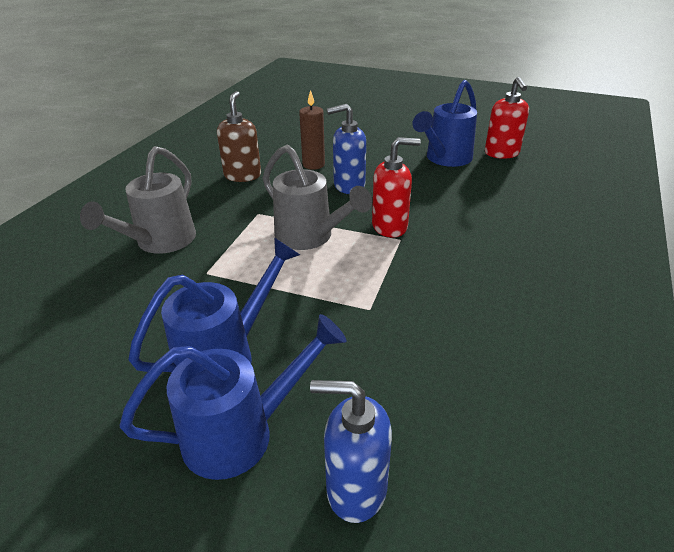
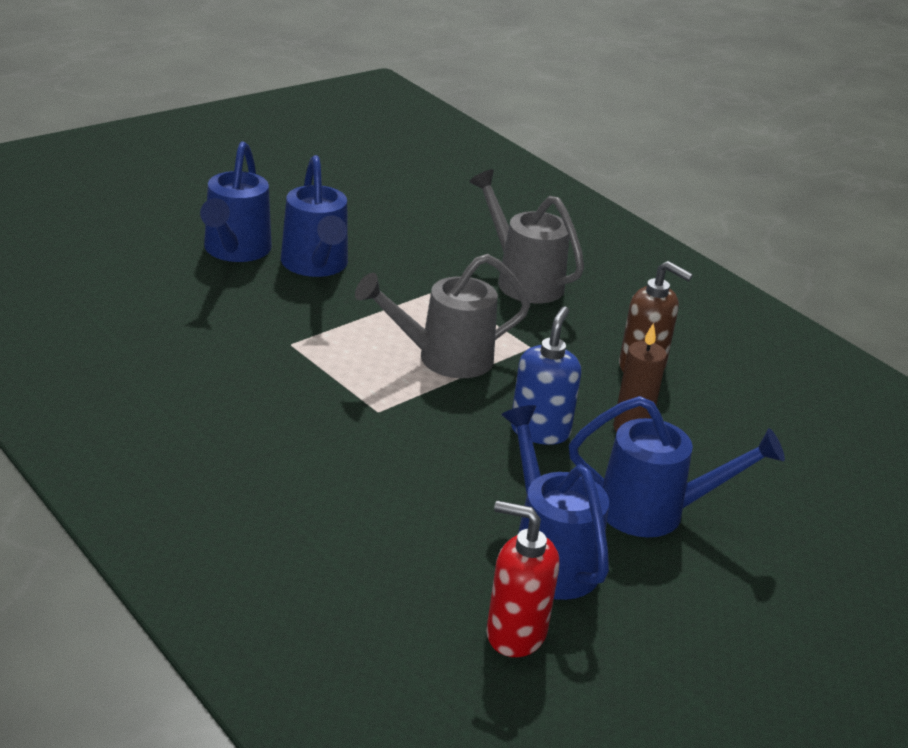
camera: 115 degrees right, 5 degrees down
(355, 489) = (141, 270): blue soap dispenser -> none
(376, 146) = (654, 512): none -> blue watering can
(390, 226) = (410, 415): red soap dispenser -> none

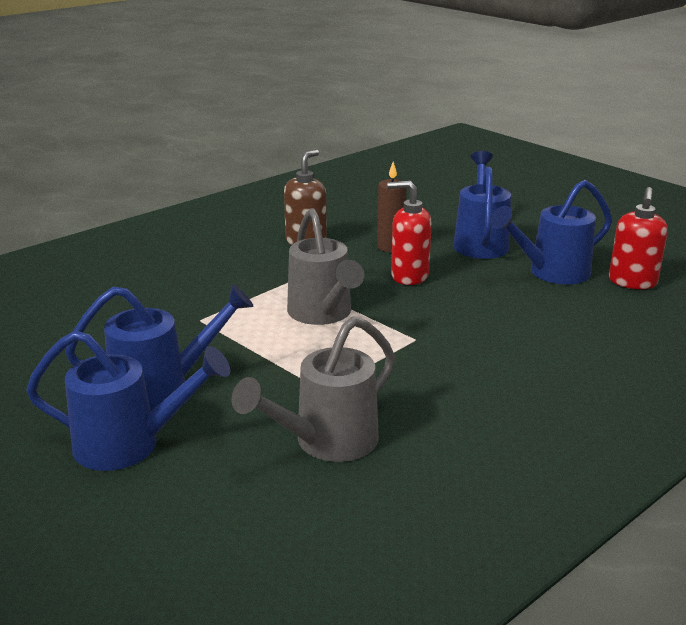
camera: 90 degrees left, 5 degrees down
(523, 280) = (180, 284): grey watering can -> grey watering can (327, 442)
(540, 430) = (409, 276): blue soap dispenser -> red soap dispenser

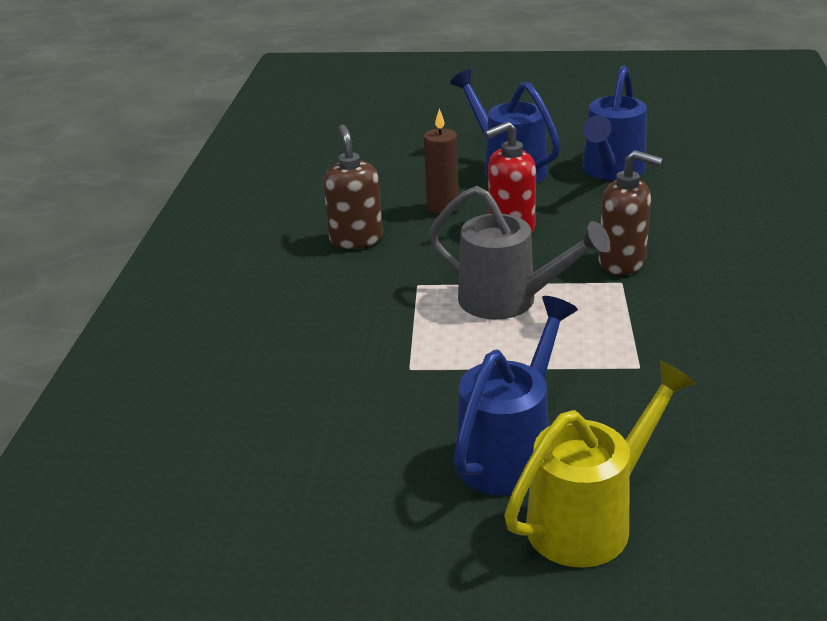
camera: 40 degrees left, 5 degrees up
(129, 445) = (589, 519): blue watering can -> yellow watering can
(327, 442) = (727, 408): grey watering can -> none
(440, 328) = (622, 262): none -> brown soap dispenser
(632, 282) = (677, 152): red soap dispenser -> none

